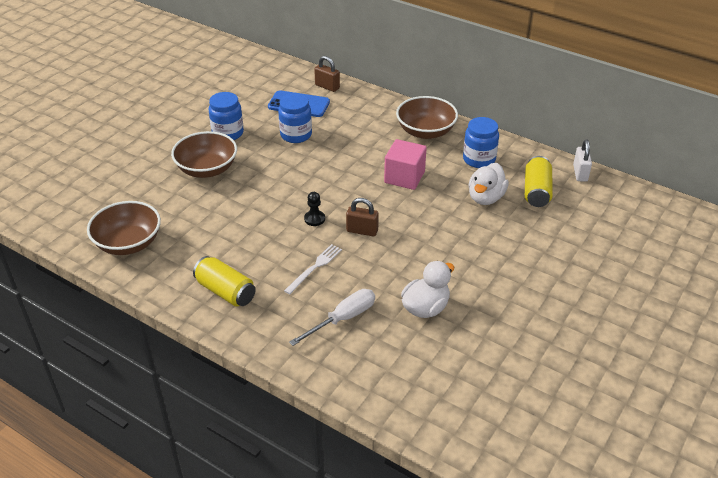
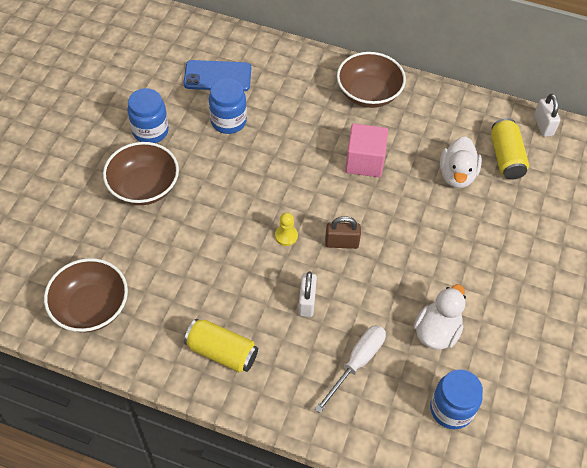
camera: 15 degrees left, 15 degrees up
(314, 219) = (286, 236): black pawn -> yellow pawn
(314, 267) = (306, 302): white fork -> white padlock
(327, 87) = (241, 45): brown padlock -> none
(479, 159) = (435, 123): blue jar -> blue jar (451, 409)

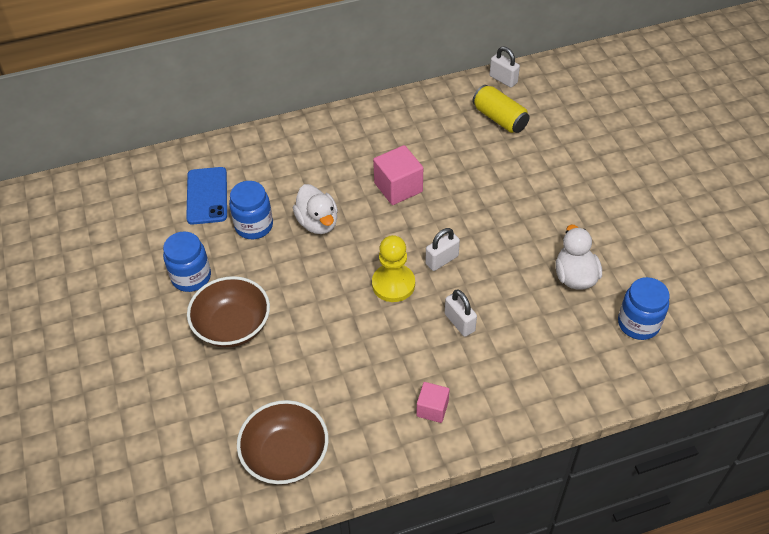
camera: 35 degrees left, 5 degrees down
(217, 76) = (207, 196): blue phone -> blue phone turned 60 degrees counterclockwise
(222, 352) = (432, 408): yellow can -> pink cube
(286, 236) = (393, 284): yellow pawn -> yellow pawn, size x1.82
(341, 243) = (442, 260): brown padlock -> white padlock
(357, 363) = (541, 340): white screwdriver -> none
(368, 93) = (350, 134): brown bowl -> none
(457, 175) = (477, 153): white duck -> white duck (318, 223)

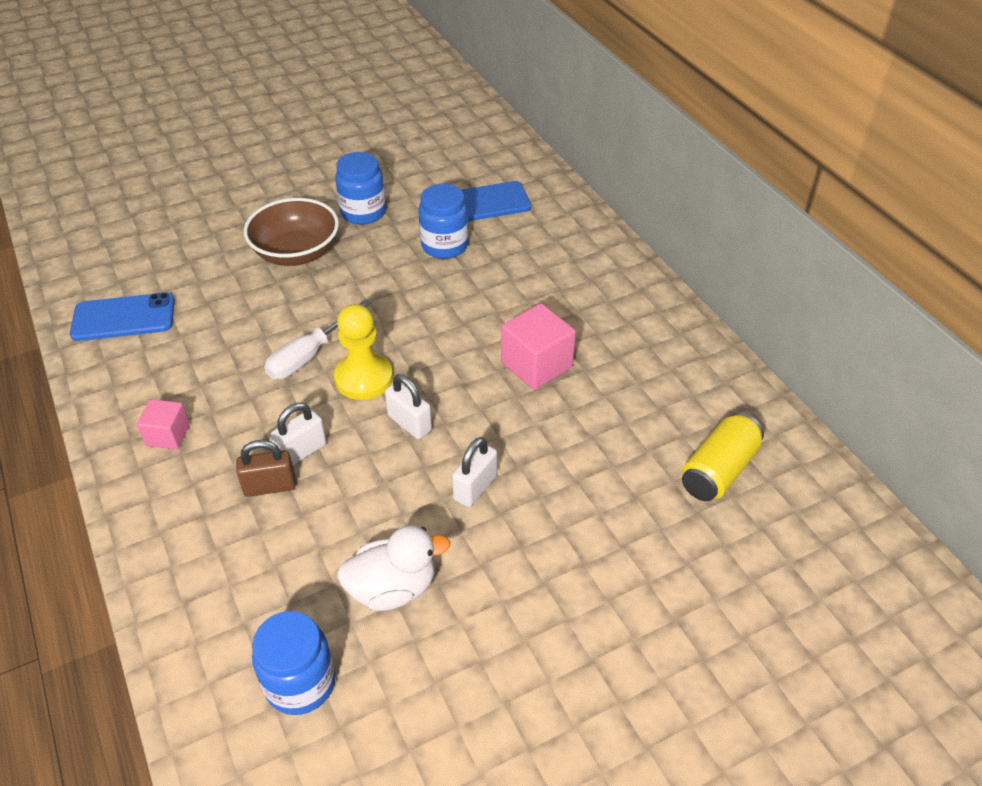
camera: 80 degrees right, 5 degrees down
(286, 455) = (123, 317): brown bowl -> blue phone
(318, 223) = (458, 297): white duck -> none
(362, 317) = (309, 355): none -> white screwdriver
(489, 341) = (270, 486): none -> brown padlock
(503, 79) = (817, 469): white padlock -> white padlock (475, 487)

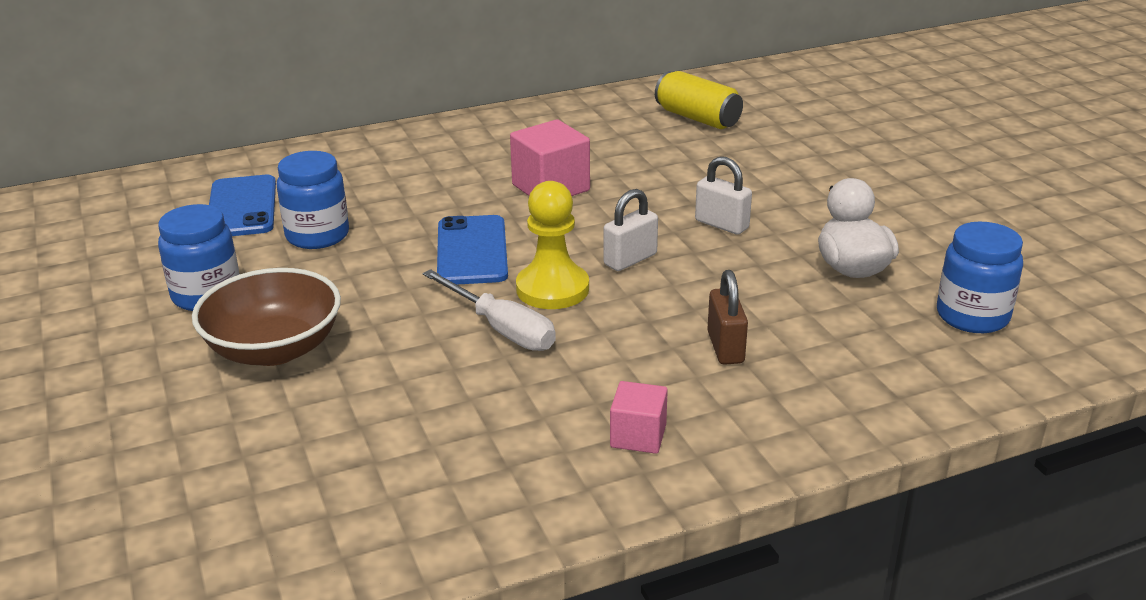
camera: 85 degrees left, 15 degrees down
(123, 317) = (366, 513): blue phone -> blue phone (471, 251)
(302, 451) = (670, 328): white padlock -> none

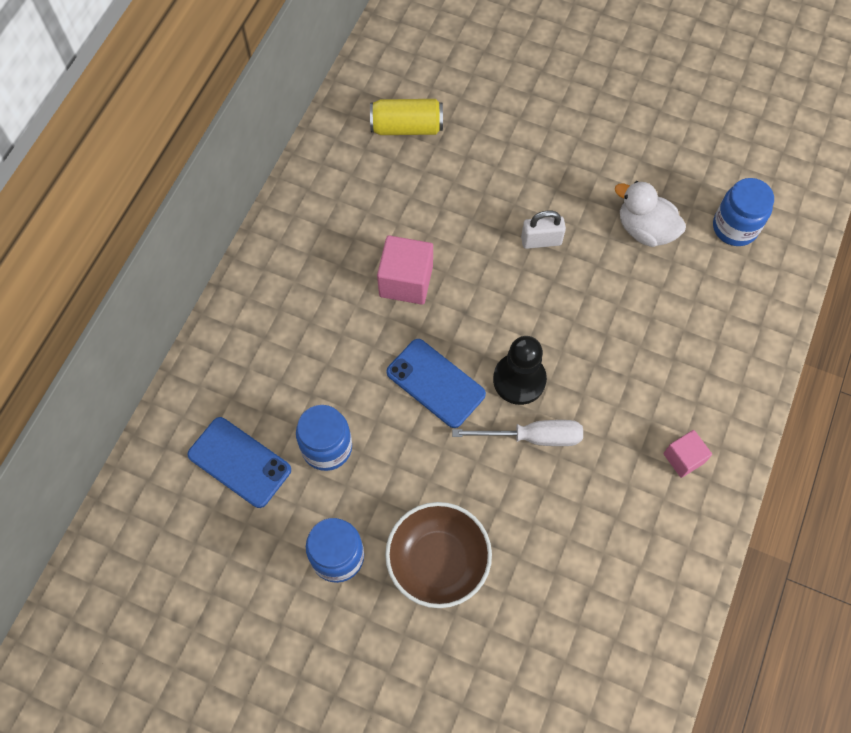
camera: 45 degrees left, 35 degrees up
(552, 289) = (519, 380): yellow pawn -> black pawn
(630, 259) = (529, 317): white padlock -> none
(725, 347) = (653, 354): brown padlock -> none

